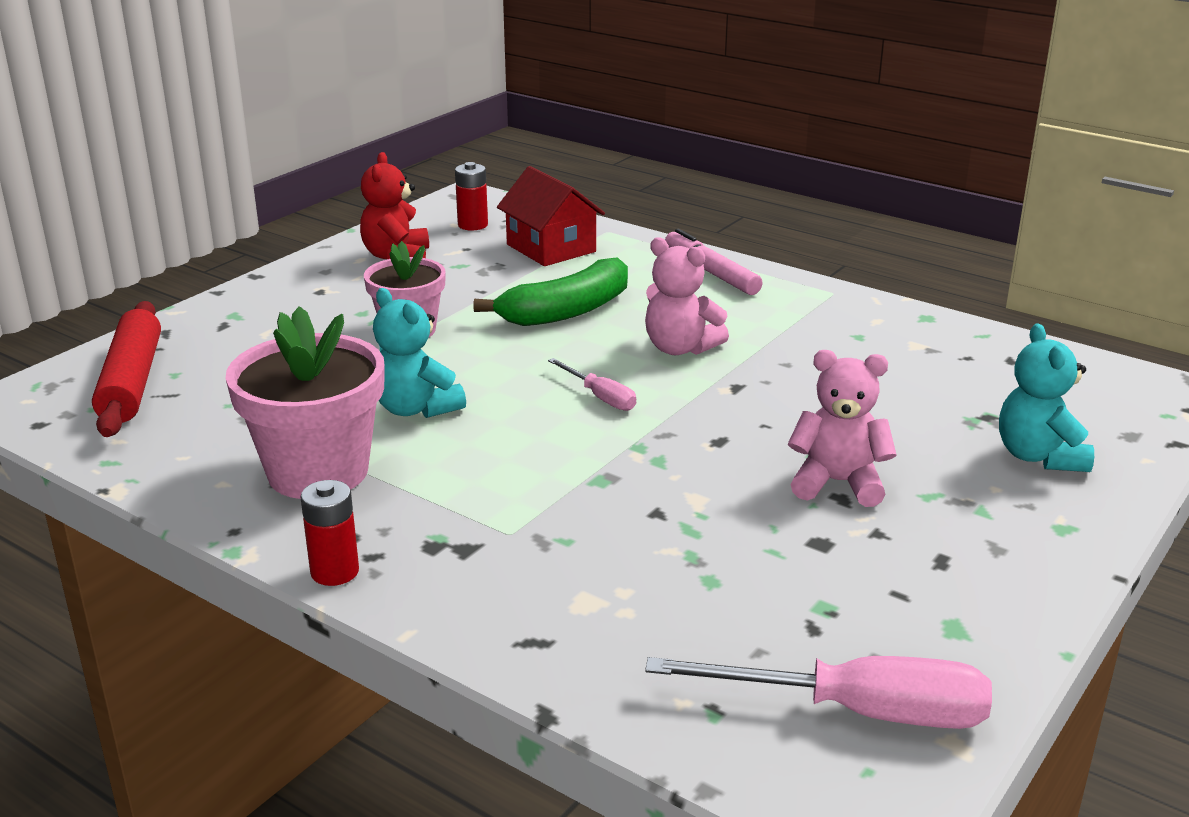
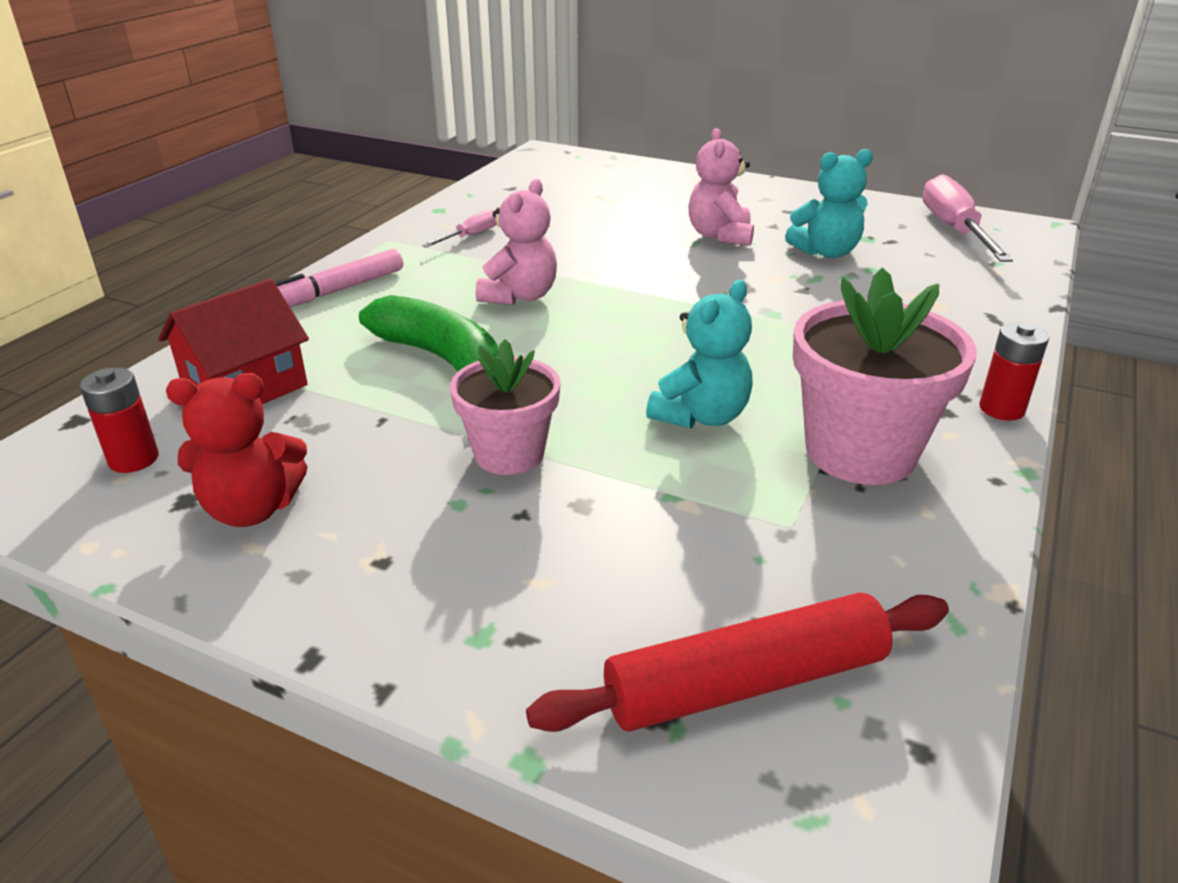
camera: 100 degrees left, 5 degrees up
(600, 397) = (632, 324): pink screwdriver -> pink screwdriver (470, 236)
(1039, 456) = (649, 185): turquoise teddy bear -> turquoise teddy bear (826, 252)

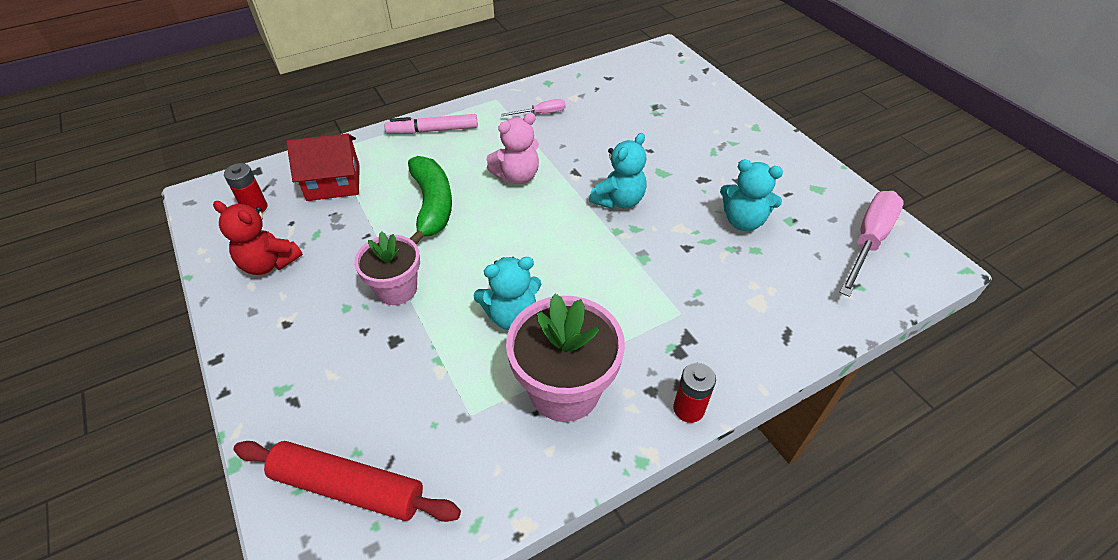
camera: 35 degrees right, 15 degrees up
(675, 278) = (619, 200): none -> turquoise teddy bear
(720, 236) = (689, 175): pink teddy bear -> none

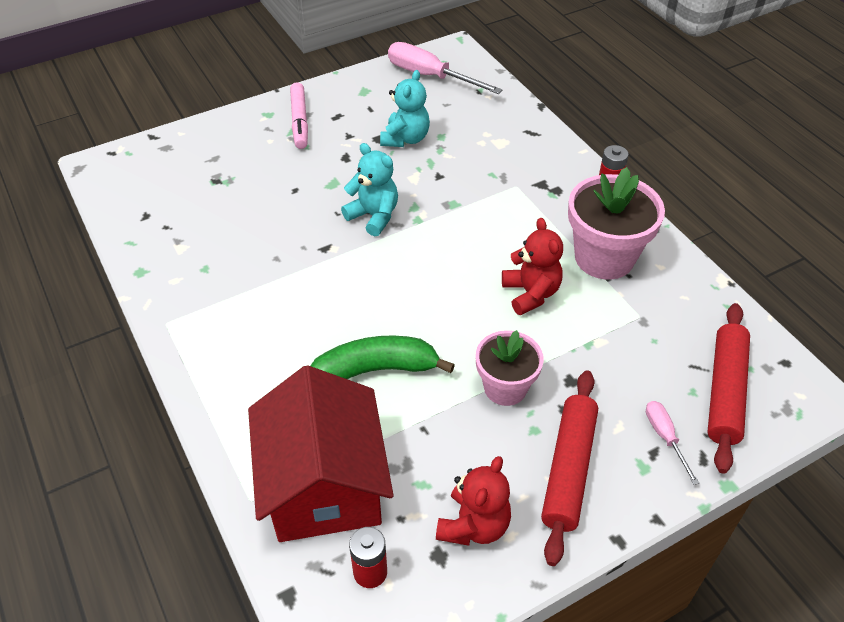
camera: 90 degrees left, 0 degrees up
(297, 329) = (568, 469): none -> red rolling pin
(333, 182) = (324, 484): red house -> red house, size x1.58
(433, 130) = (224, 385): pink marker -> pink marker (299, 121)
(511, 316) = (531, 293): turquoise teddy bear -> red teddy bear
(517, 176) = (328, 296): pink teddy bear -> none
(541, 113) = (209, 277): pink screwdriver -> pink screwdriver (665, 437)

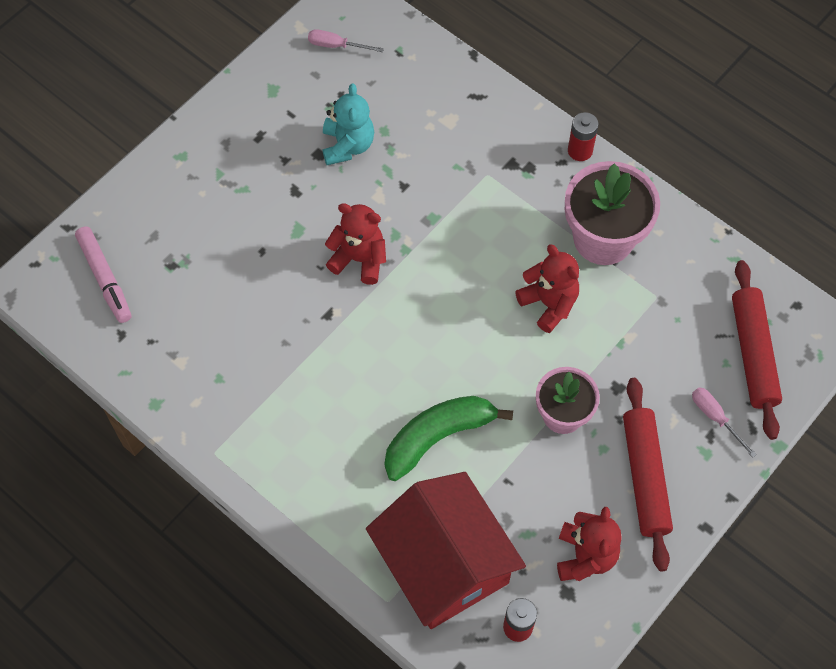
camera: 20 degrees left, 15 degrees up
(299, 121) = (221, 156): pink marker -> pink marker (105, 278)
(374, 216) = (359, 259): turquoise teddy bear -> red teddy bear
(430, 76) = (336, 46): pink screwdriver -> pink screwdriver, size x0.52

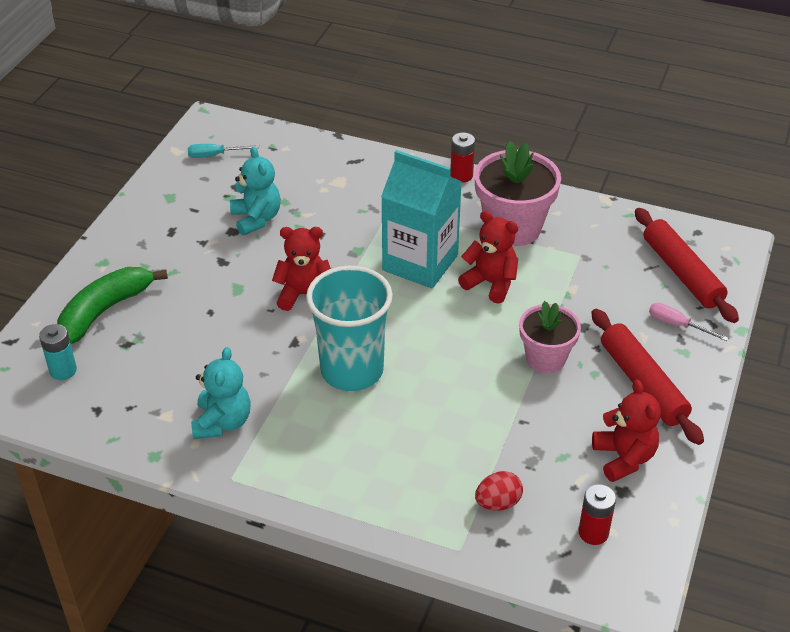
camera: 20 degrees left, 20 degrees down
(105, 278) = (63, 370): pink marker -> turquoise battery
(228, 387) = (222, 422): none -> turquoise teddy bear
(336, 46) = (214, 155): pink screwdriver -> turquoise screwdriver
(369, 367) = (352, 370): none -> turquoise cup
(438, 437) = (442, 406): green banana -> green banana (105, 311)
(444, 564) = (498, 503): red house -> red egg
(489, 254) = (420, 263): none -> turquoise carton

